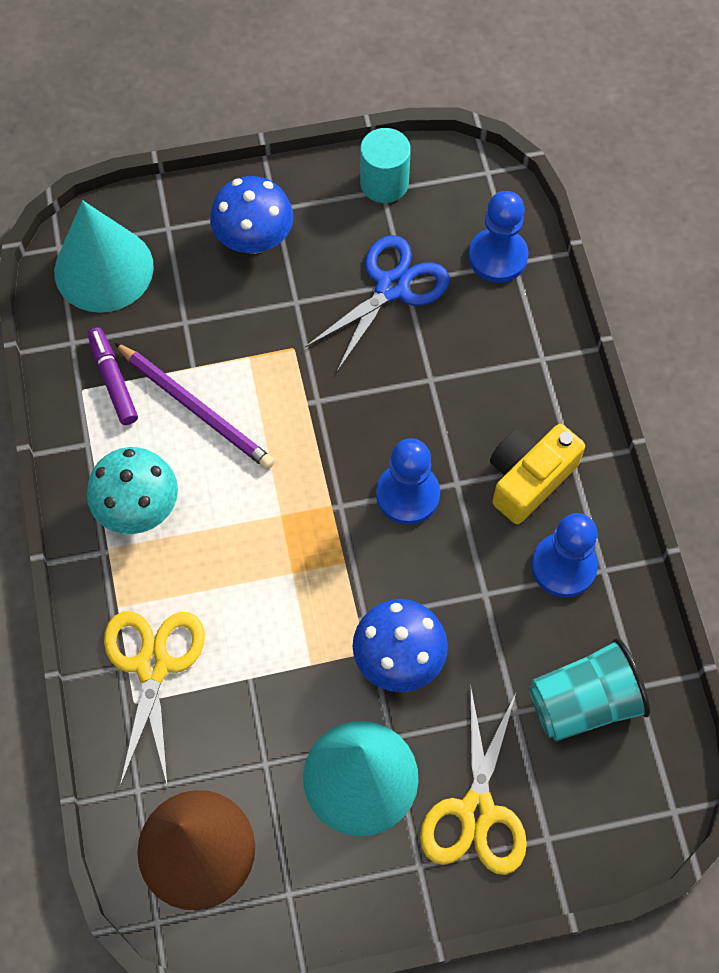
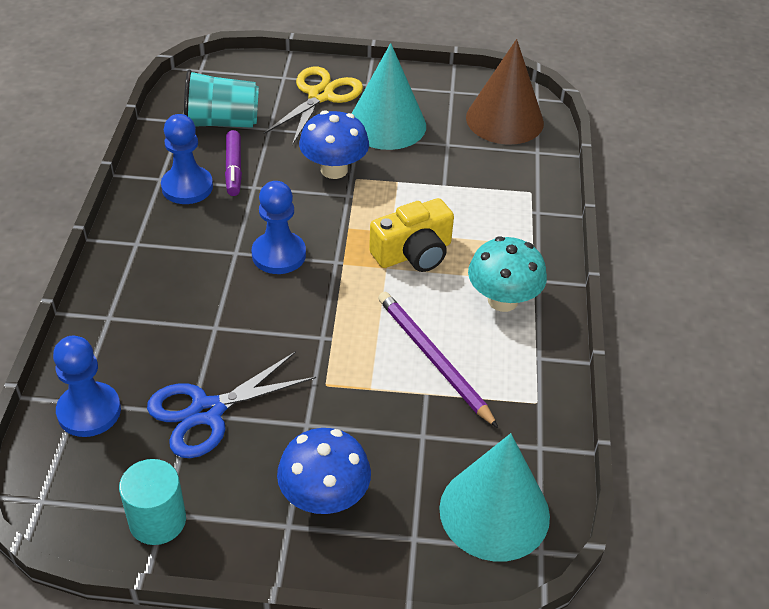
camera: 165 degrees left, 20 degrees down
(113, 380) = (505, 402): purple marker -> purple marker (234, 169)
(153, 665) = (512, 207): yellow scissors -> none
(529, 479) = (177, 241): yellow camera -> yellow camera (413, 253)

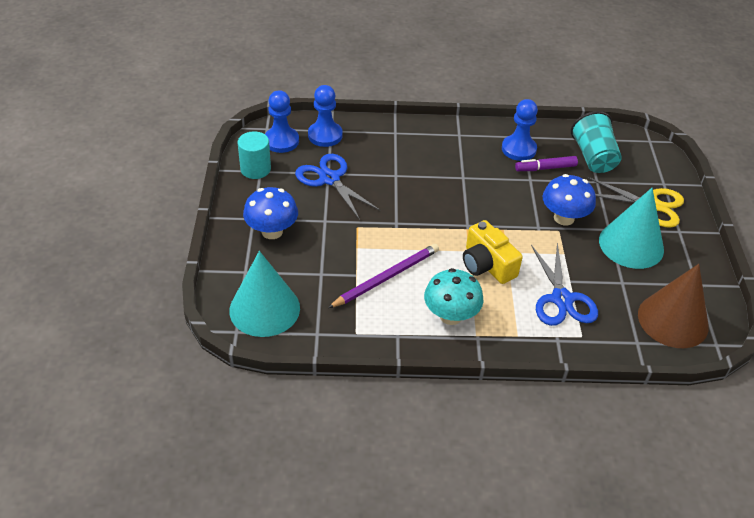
camera: 85 degrees right, 0 degrees up
(279, 255) = (466, 197): blue pawn -> blue pawn (281, 141)
(474, 197) = (561, 299): none -> blue scissors

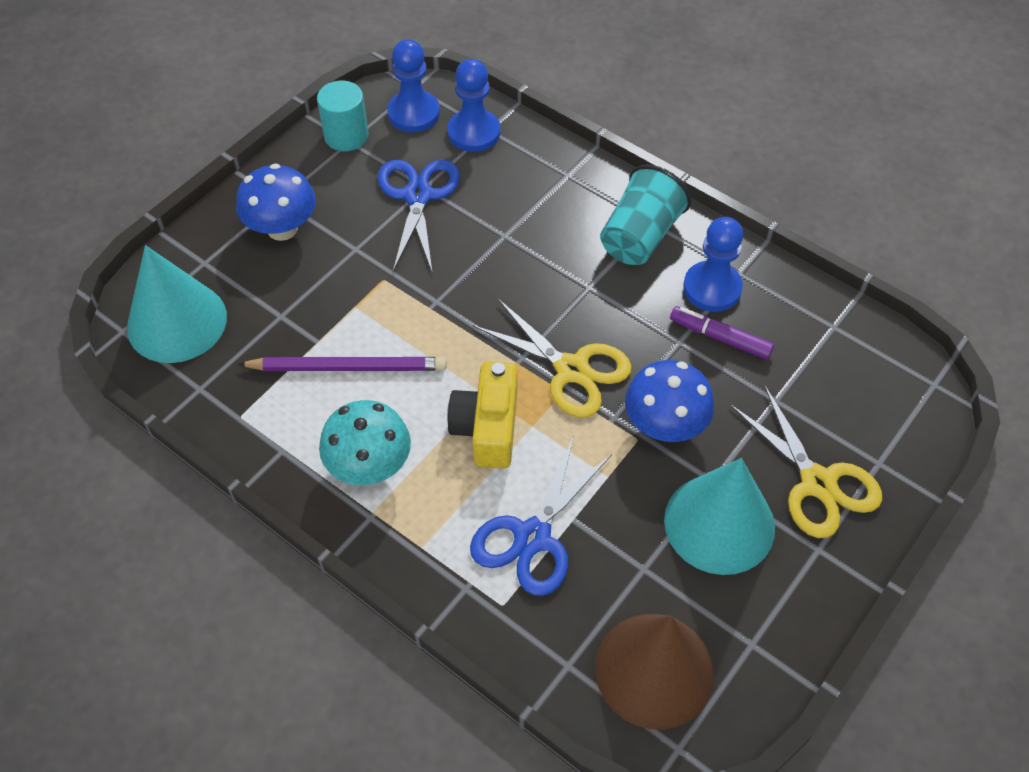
camera: 40 degrees right, 10 degrees up
(496, 217) = (572, 370): none -> yellow scissors
(593, 157) = (812, 361): turquoise cup -> turquoise cup (640, 236)

